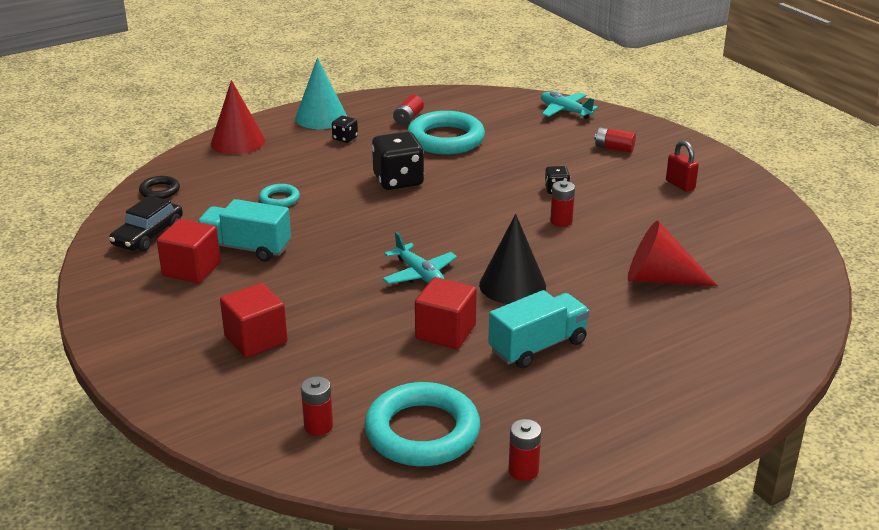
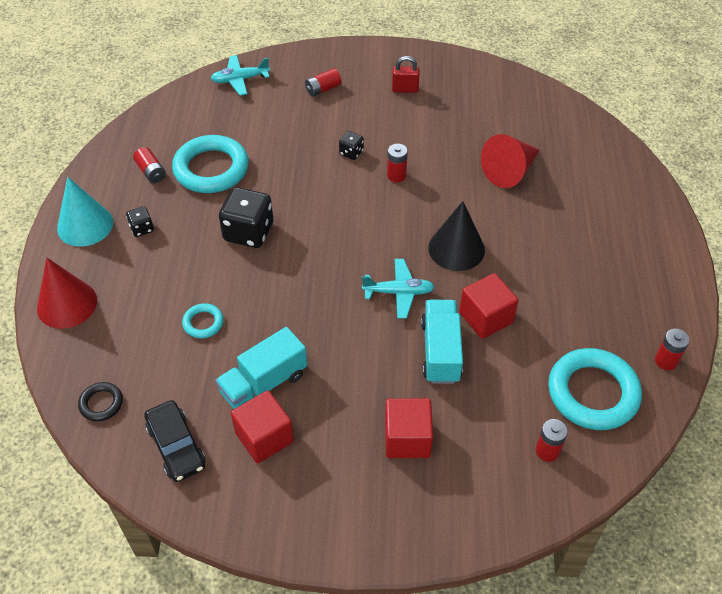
camera: 55 degrees left, 20 degrees up
(538, 346) = (540, 278): turquoise truck -> turquoise truck (440, 351)

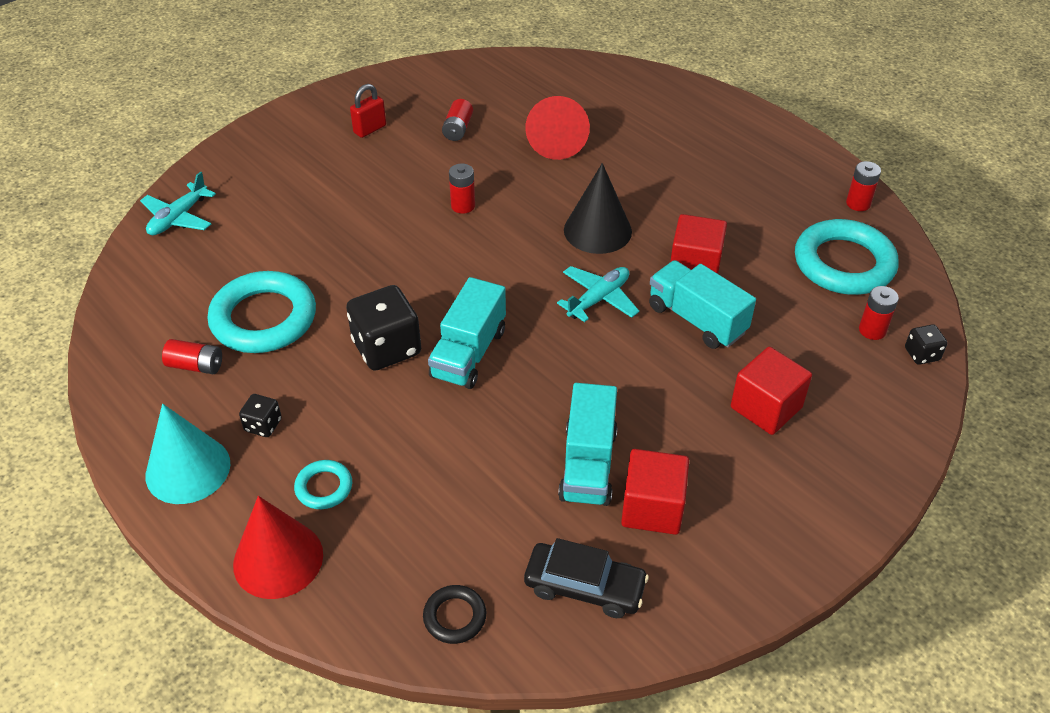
camera: 45 degrees left, 5 degrees down
(203, 323) = (455, 460): turquoise ring -> turquoise ring (324, 487)
(285, 268) = (469, 353): none -> turquoise truck
(323, 89) = (285, 175): red battery -> red battery (458, 129)
(351, 153) = (392, 213): black dice -> black dice (921, 354)

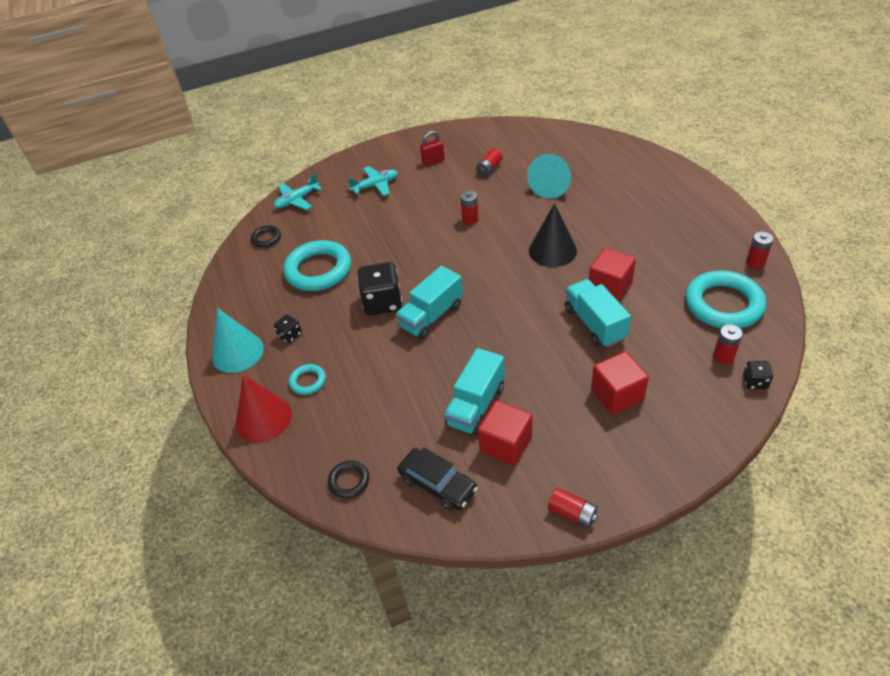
camera: 25 degrees right, 0 degrees up
(154, 285) = (266, 238): none -> black ring
(196, 366) = (268, 291): red battery -> red battery (572, 513)
(557, 141) = (552, 186): red cone -> turquoise cone
(598, 299) = (532, 297): turquoise plane -> turquoise plane (375, 185)

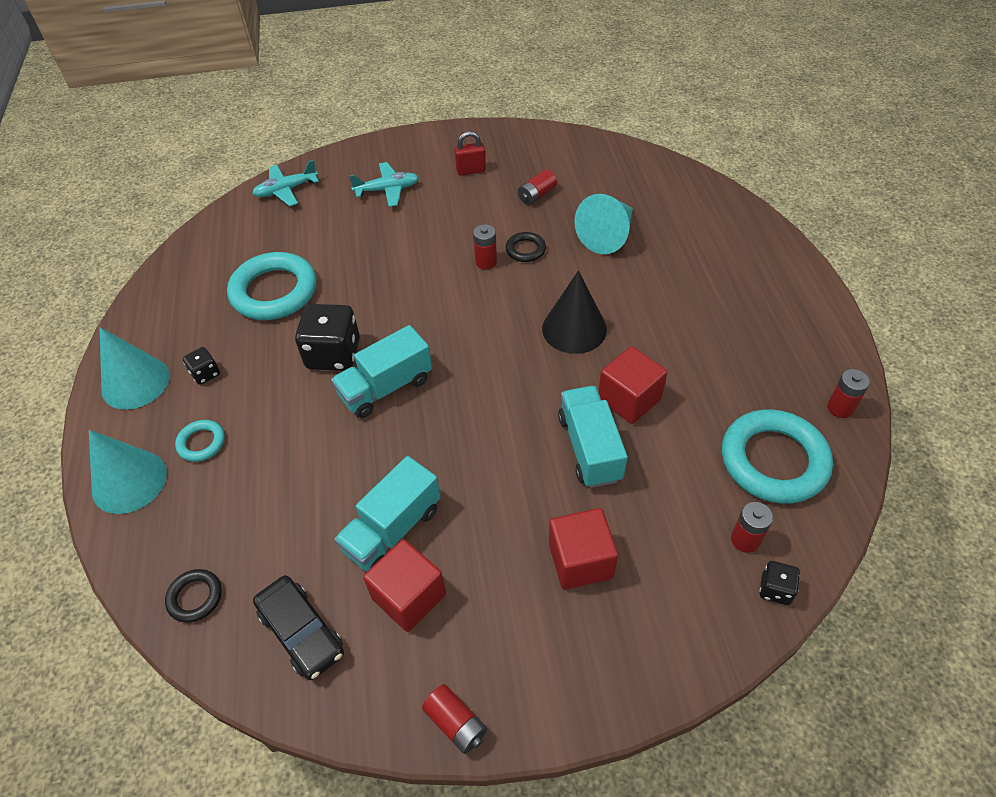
camera: 10 degrees right, 5 degrees up
(263, 418) = (129, 481): red cone -> turquoise cone
(266, 238) = (230, 235): black ring -> black ring (525, 250)

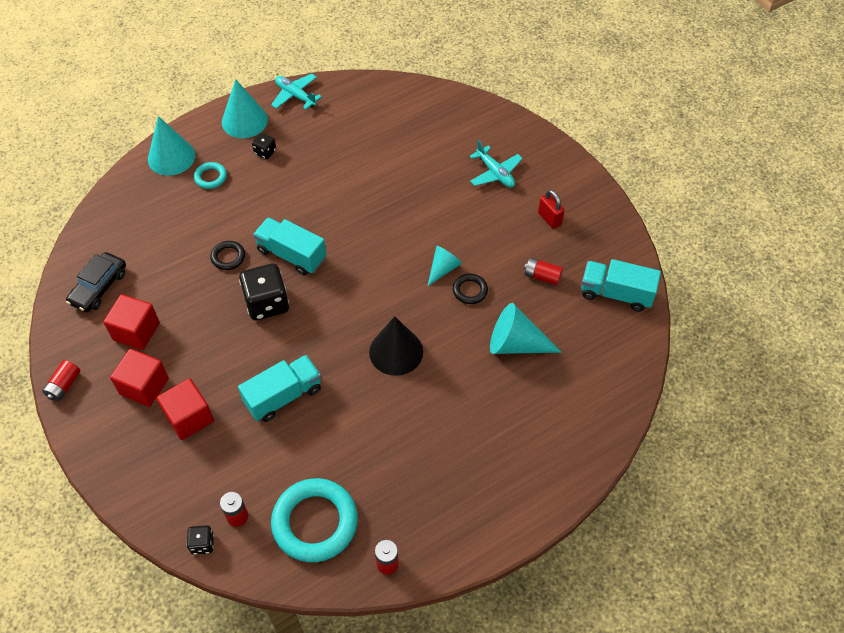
camera: 65 degrees right, 5 degrees up
(195, 597) = (106, 227): black ring -> black ring (228, 257)
(274, 291) = (353, 153): turquoise ring -> none
(286, 190) = (462, 111): turquoise plane -> turquoise plane (295, 96)
(333, 354) = (309, 213): black dice -> black dice (267, 303)
(392, 529) = (180, 304): turquoise truck -> turquoise truck (616, 294)
(486, 262) = (443, 269): red battery -> turquoise cone
(629, 399) = (339, 409): red cube -> red cube (144, 386)

